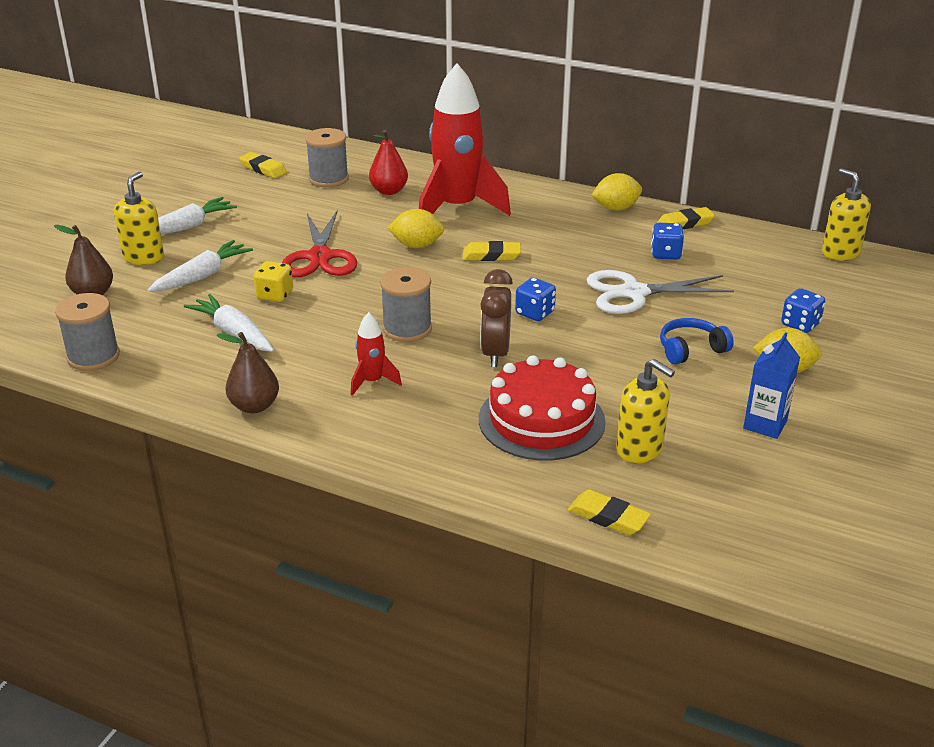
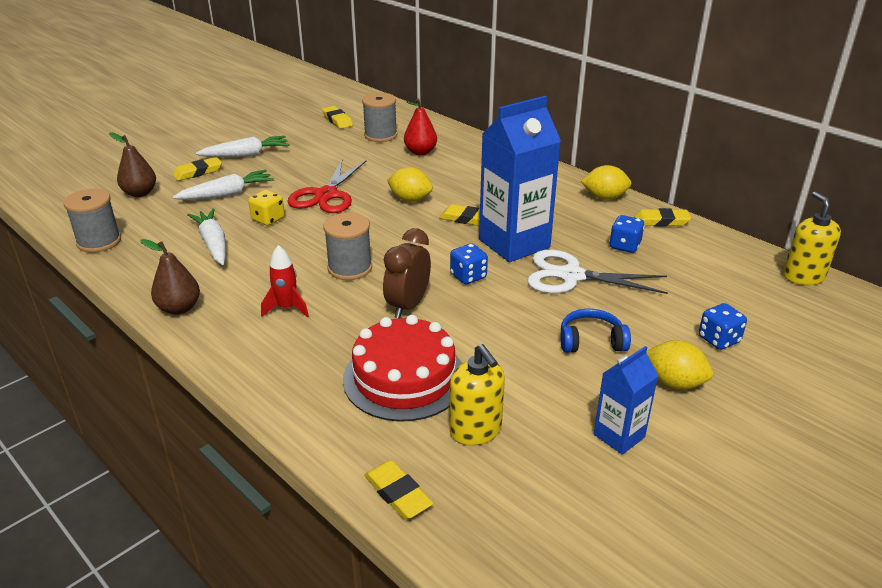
camera: 20 degrees right, 0 degrees up
(144, 257) = (198, 172): yellow soap dispenser -> yellow eraser
(457, 208) = (466, 175): red rocket -> none
(557, 272) = (514, 243): none -> blue carton

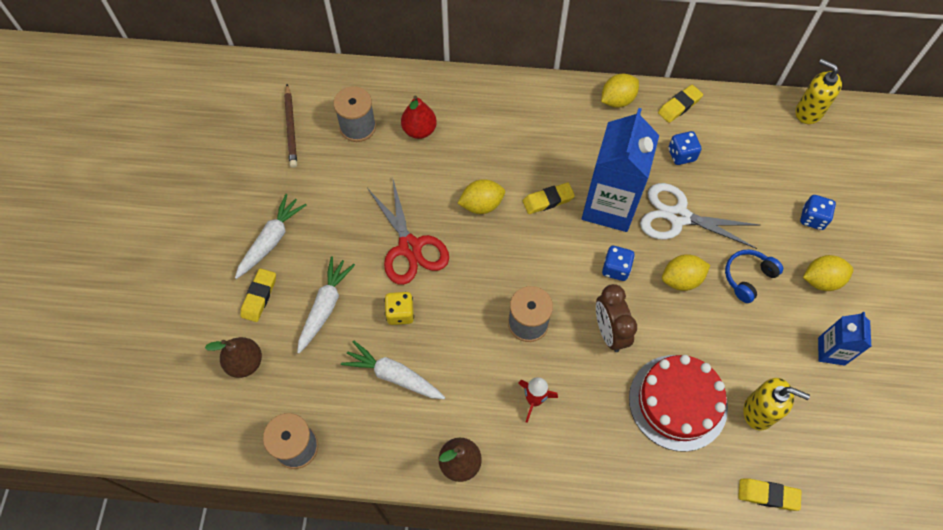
camera: 40 degrees left, 30 degrees up
(337, 120) = (291, 128): yellow eraser -> brown pencil
(520, 310) = (681, 279): none -> yellow lemon
(571, 276) = (678, 216): white scissors -> white scissors turned 45 degrees clockwise

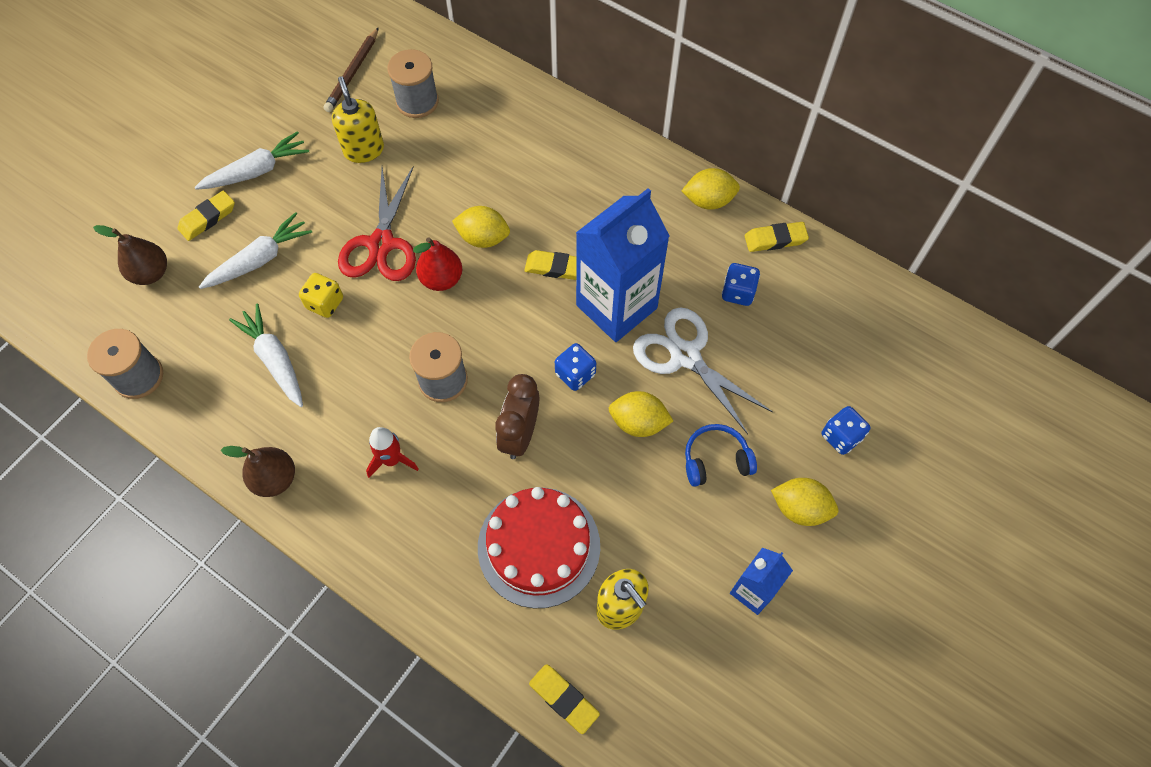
camera: 30 degrees right, 0 degrees up
(419, 130) = (475, 133): red pear -> red pear (441, 279)
(808, 112) = (926, 318): yellow soap dispenser -> yellow soap dispenser (364, 150)

